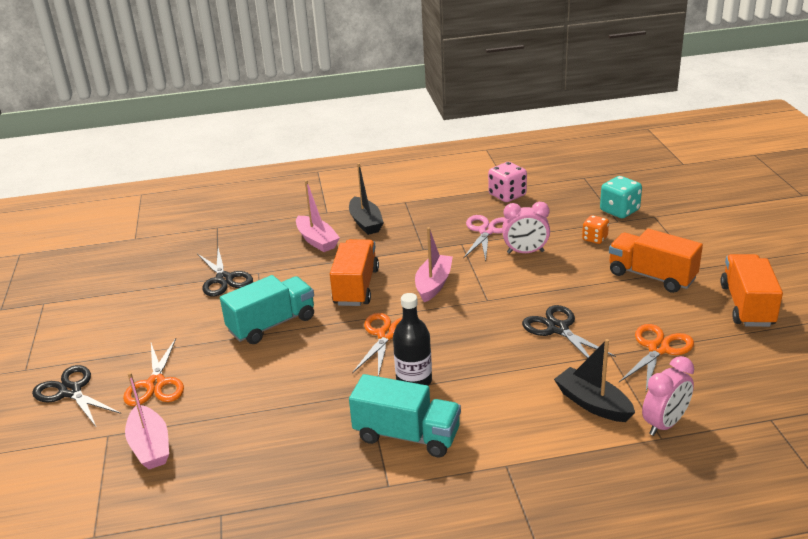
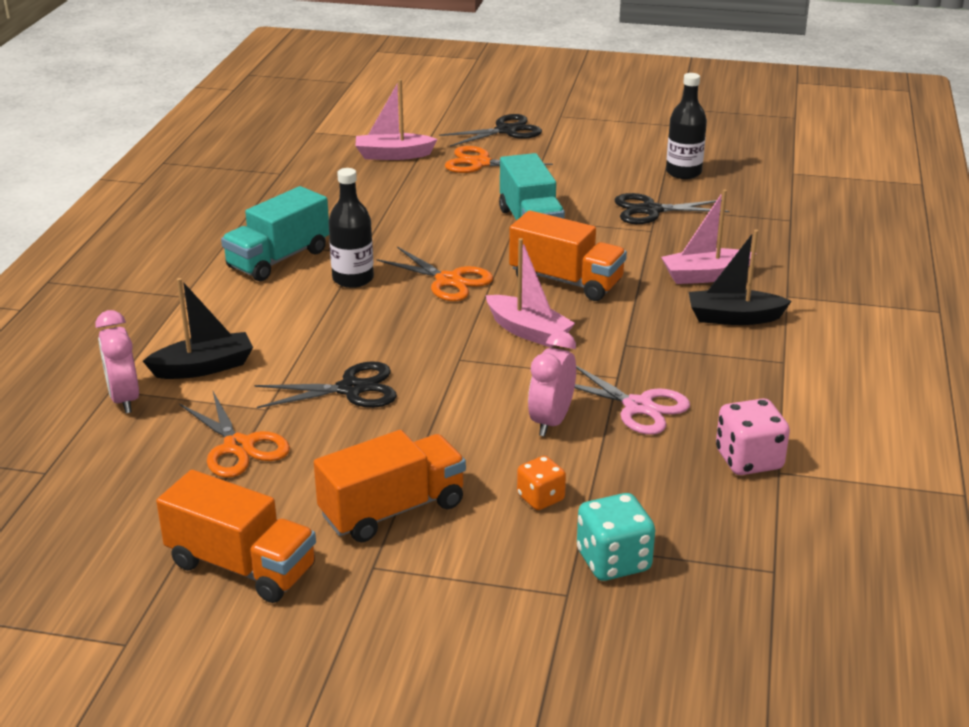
camera: 110 degrees right, 0 degrees up
(147, 280) = (683, 172): none -> black bottle

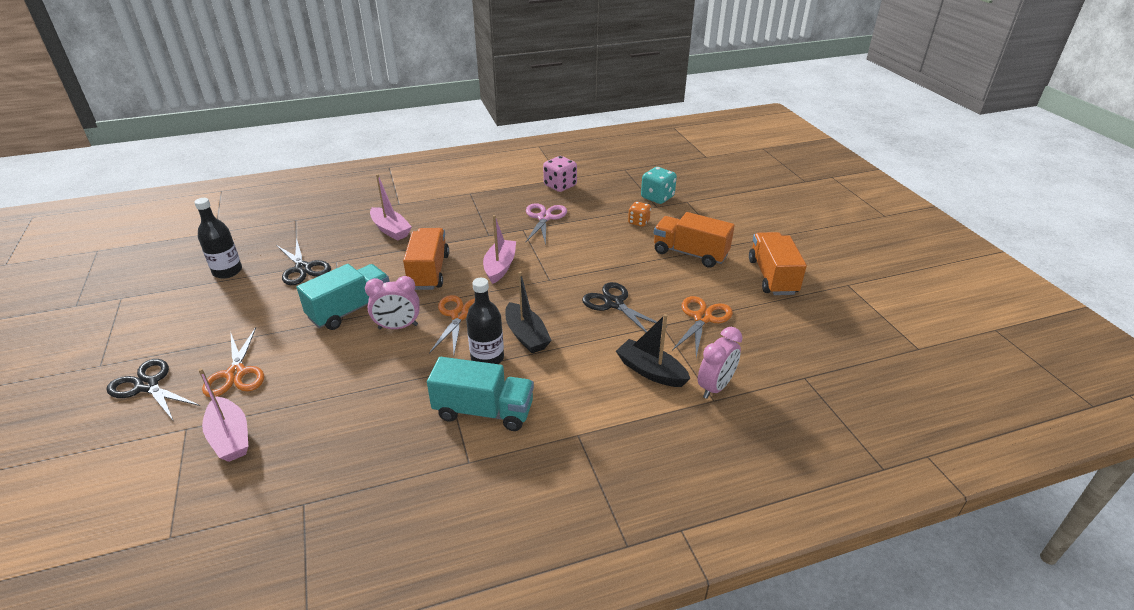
camera: 120 degrees left, 5 degrees up
(551, 421) = (580, 235): pink clock -> pink clock (398, 327)
(733, 318) = (435, 212): black boat -> black boat (526, 336)

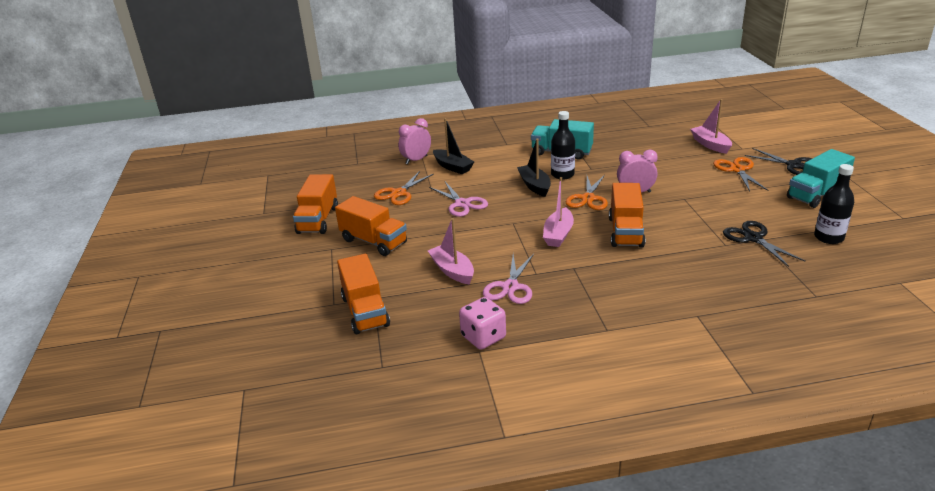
camera: 170 degrees left, 5 degrees down
(350, 310) = (681, 204): turquoise truck -> turquoise truck (816, 194)
(390, 230) = (687, 277): pink boat -> pink boat (452, 271)
(614, 303) = (462, 204): black scissors -> pink scissors
(638, 222) = (405, 277): orange dice -> none
(657, 197) = (365, 311): turquoise dice -> orange truck

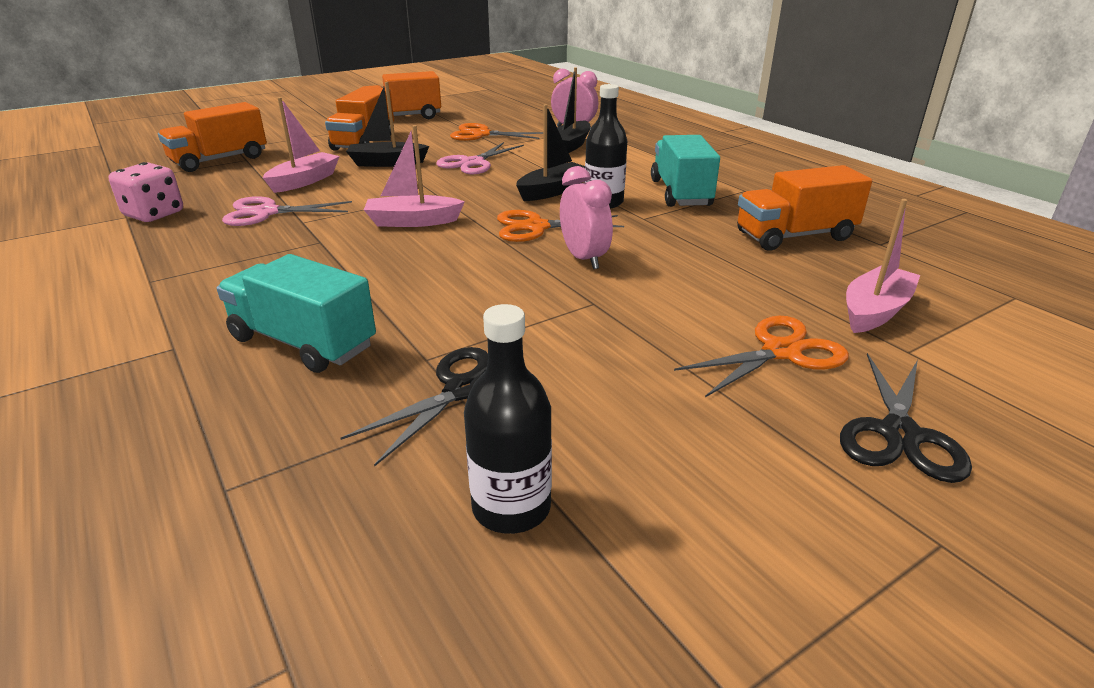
camera: 65 degrees right, 0 degrees up
(436, 235) = (387, 163): none -> black boat
(625, 232) = (439, 265): orange truck -> orange truck (794, 236)
(816, 194) = (754, 481): turquoise truck -> turquoise truck (303, 342)

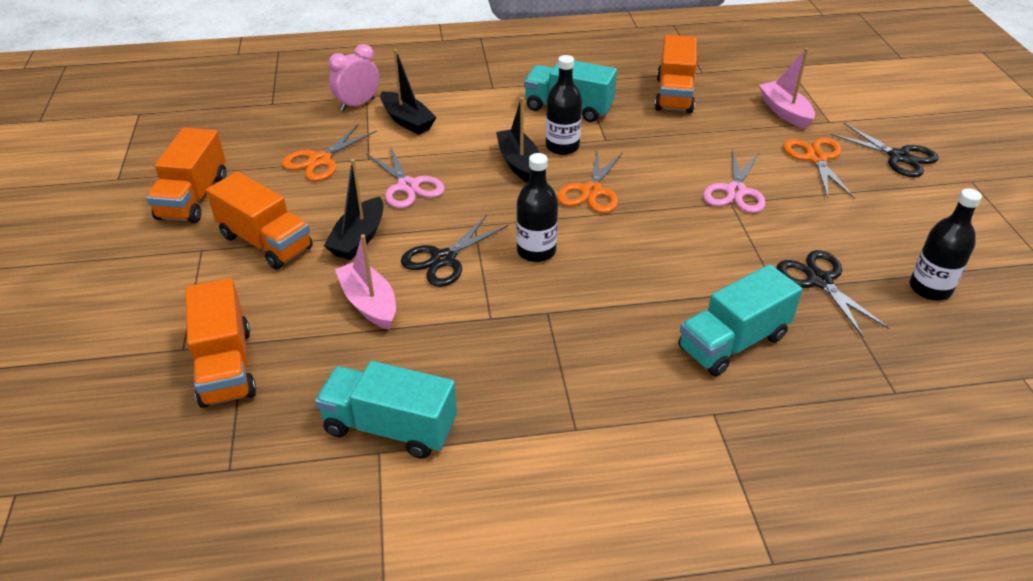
camera: 65 degrees left, 10 degrees up
(154, 214) = (390, 427): pink dice -> turquoise truck
(267, 212) = (448, 339): pink scissors -> pink scissors (735, 191)
(377, 192) = (443, 259): none -> black scissors
(413, 221) = (536, 251): pink boat -> black bottle
(584, 258) = (661, 186): pink clock -> none

